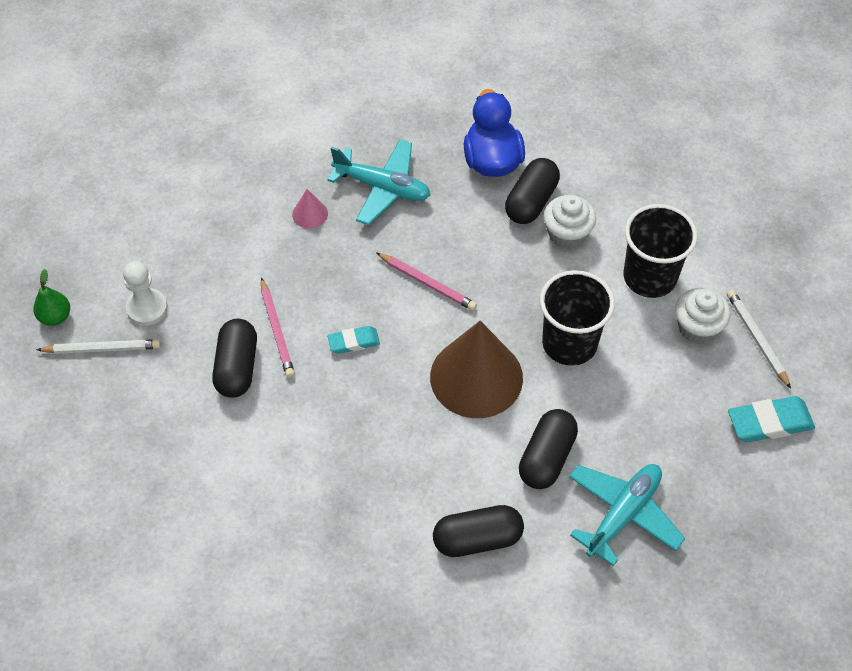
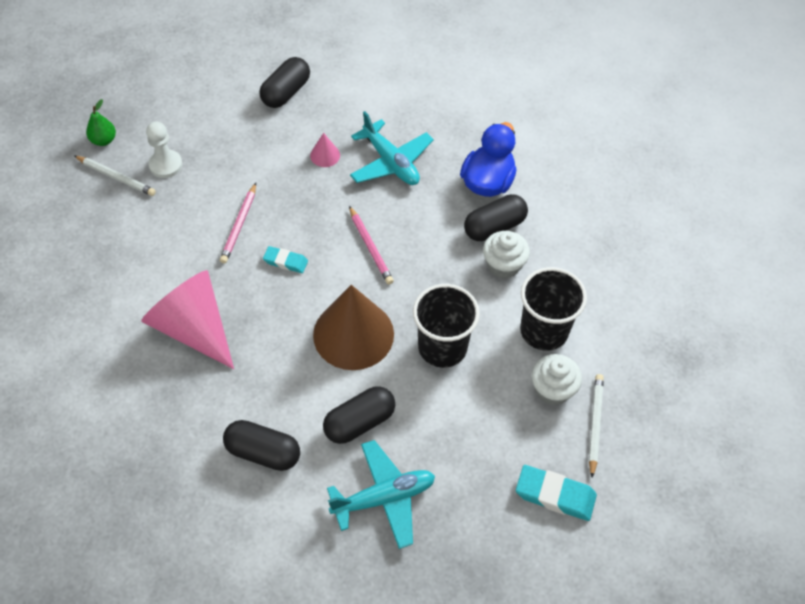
camera: 30 degrees right, 0 degrees up
(237, 367) = (193, 237): black capsule -> black capsule (286, 92)
(312, 459) = (193, 328): none -> pink cone

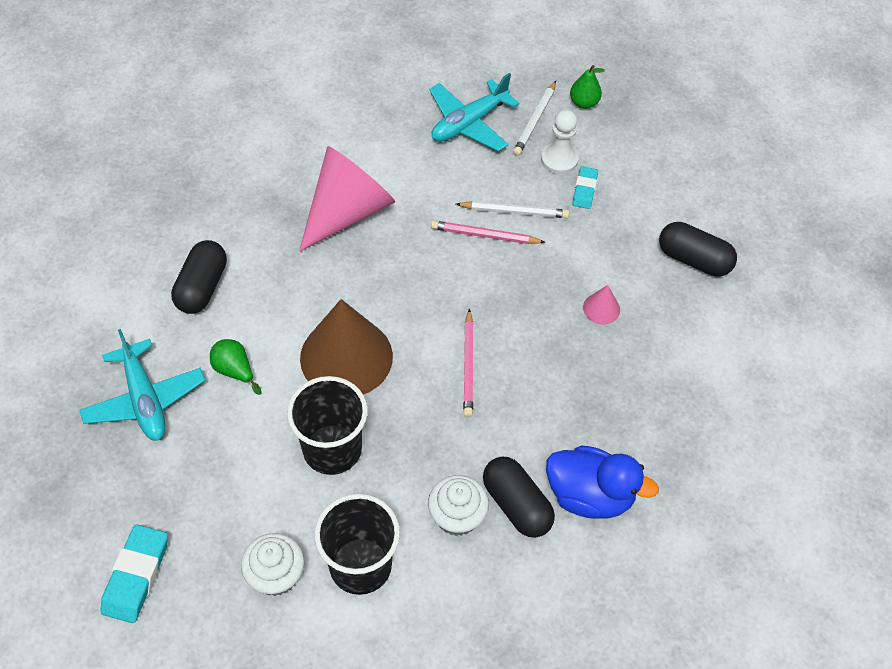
camera: 85 degrees right, 0 degrees up
(285, 262) = (439, 283): turquoise eraser -> turquoise eraser (584, 190)
(359, 422) = (234, 370): black capsule -> green pear
(370, 247) = (468, 366): pink pencil -> pink pencil turned 60 degrees counterclockwise
(391, 162) = (603, 380): turquoise plane -> turquoise plane (469, 123)
(595, 424) = (227, 626): white pencil -> white pencil (514, 212)

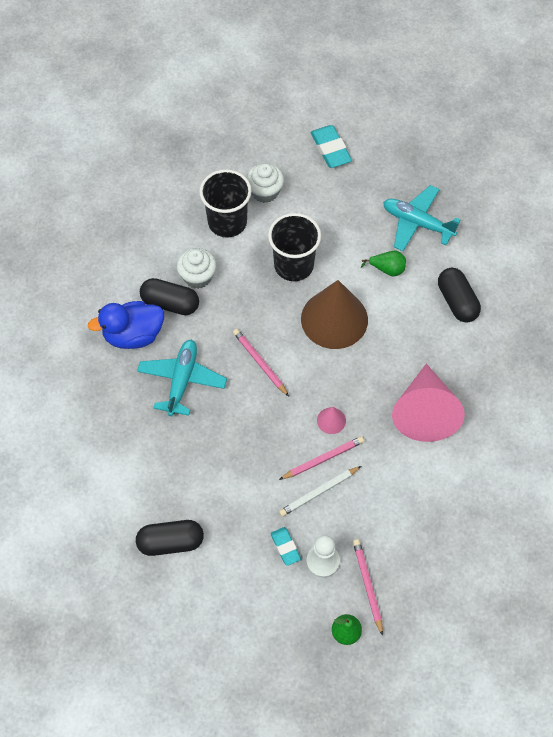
camera: 145 degrees right, 5 degrees up
(469, 123) = (412, 546): turquoise plane -> turquoise plane (182, 380)
(534, 121) = (368, 585): white pencil -> pink pencil
(601, 308) = (207, 458): pink cone -> pink cone (331, 420)

